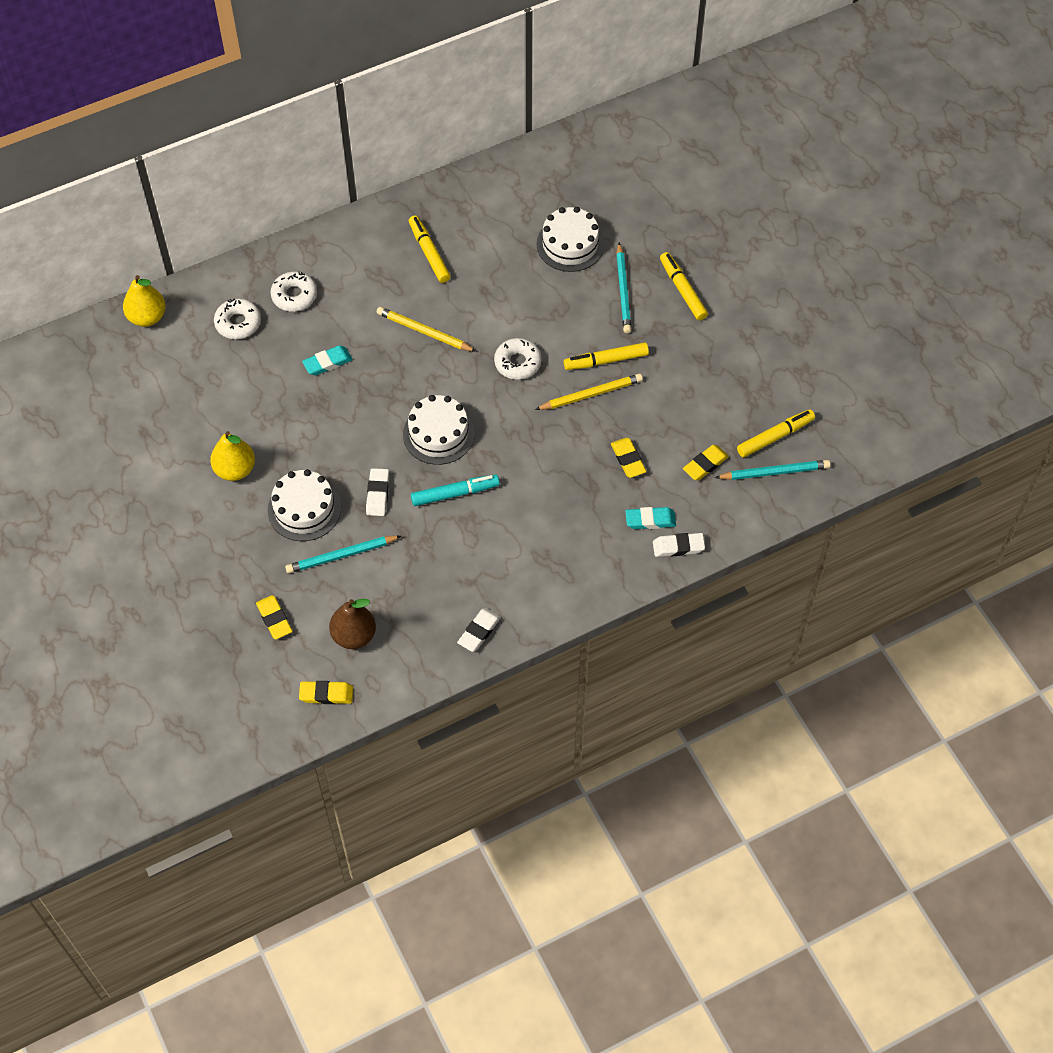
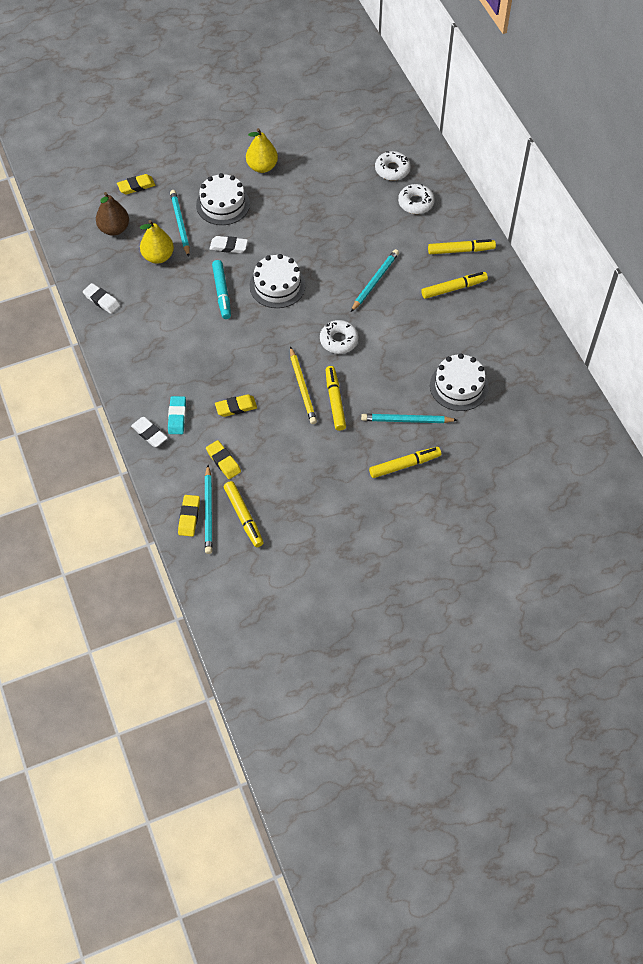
camera: 95 degrees right, 0 degrees up
(147, 317) = (401, 119): yellow pear -> yellow pear (158, 256)
(326, 694) = (72, 212): yellow eraser -> yellow eraser (189, 517)
(327, 363) = (350, 221): turquoise eraser -> none
(369, 247) = (461, 250): none -> yellow marker
(424, 332) = (375, 281): yellow pencil -> turquoise pencil
(678, 547) = (149, 433): white eraser -> white eraser turned 45 degrees counterclockwise

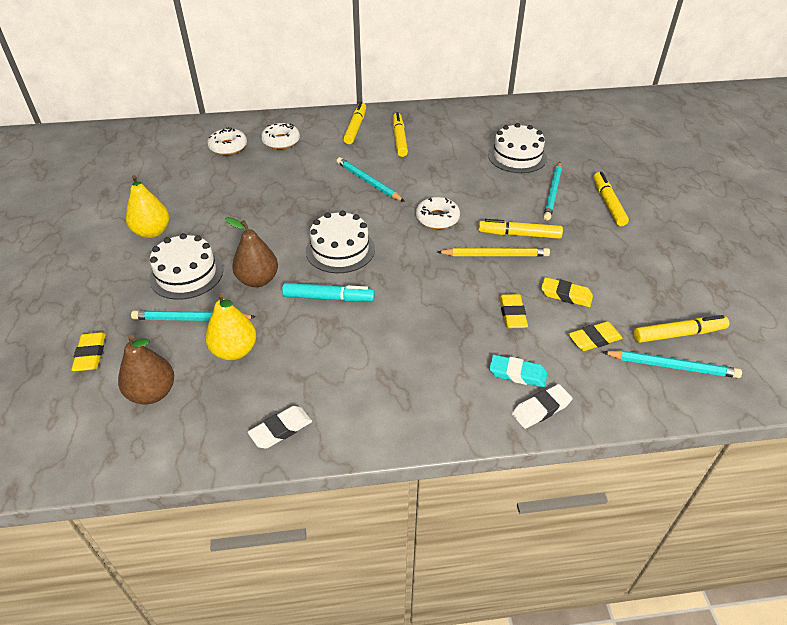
camera: 75 degrees left, 15 degrees down
(189, 517) = (682, 387): yellow eraser -> yellow eraser (566, 295)
(228, 246) = (258, 280): white eraser -> brown pear

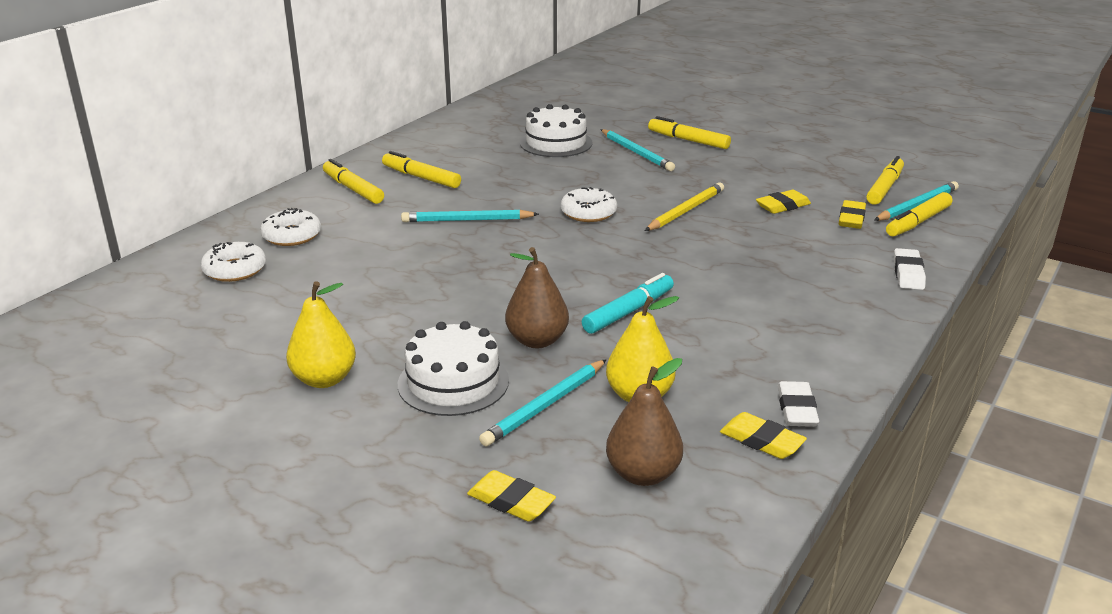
camera: 50 degrees left, 15 degrees down
(340, 250) = (559, 277): white cake -> none
(512, 314) = (777, 237): yellow eraser -> yellow eraser (761, 441)
(517, 374) = (855, 266): turquoise eraser -> none
(519, 235) = (673, 190): yellow marker -> yellow marker (918, 222)

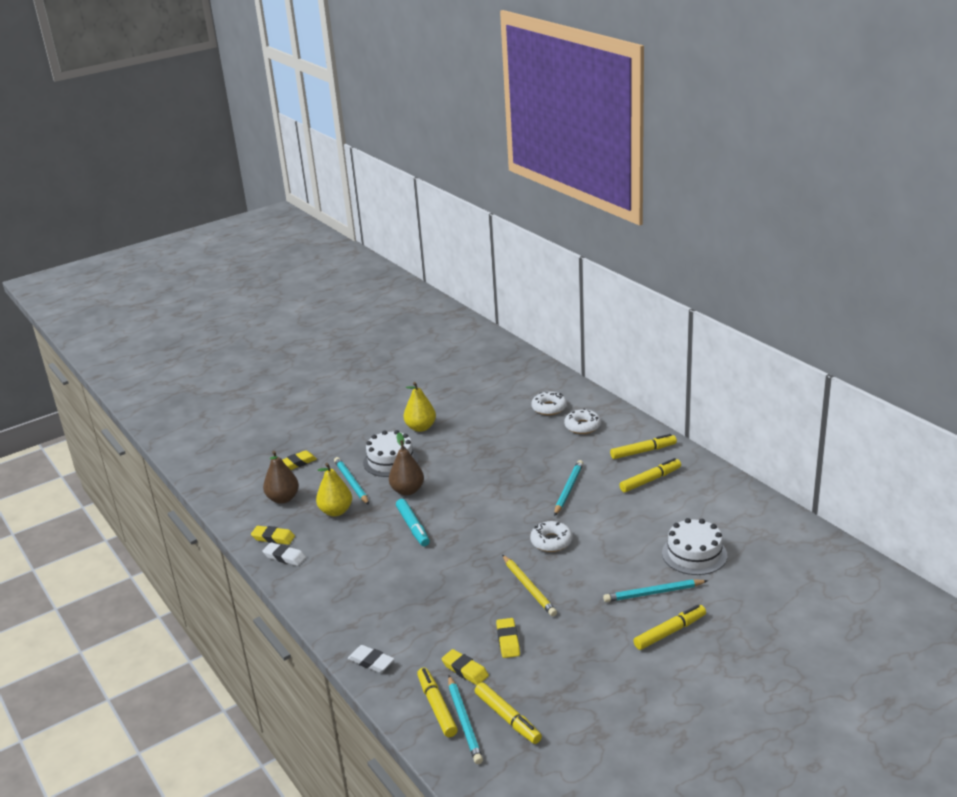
camera: 115 degrees right, 0 degrees up
(761, 441) = (273, 538): yellow eraser -> yellow eraser turned 45 degrees clockwise

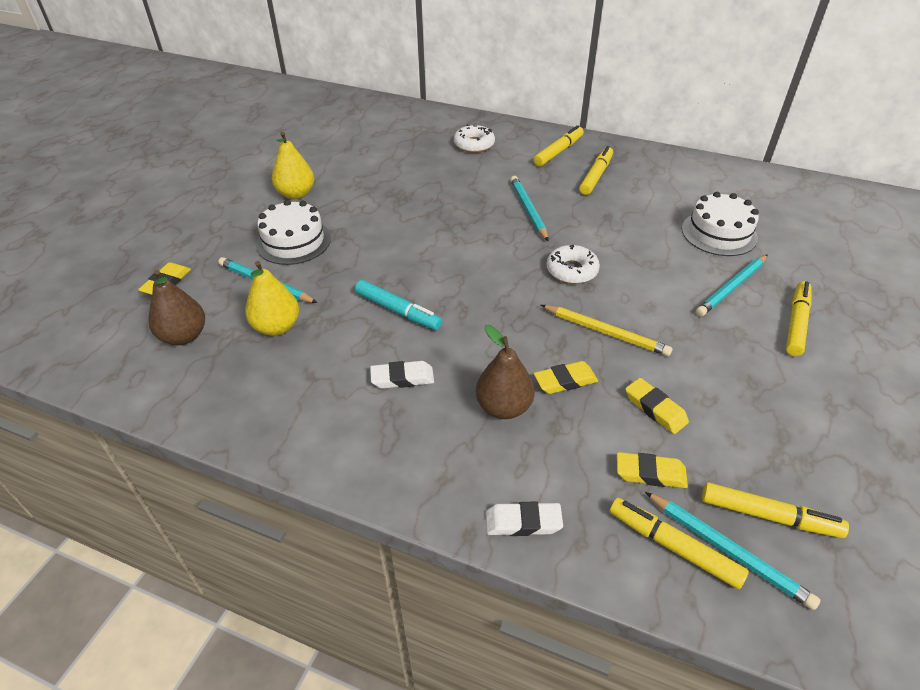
camera: 35 degrees left, 15 degrees up
(273, 538) = (215, 397): yellow eraser -> yellow eraser (565, 381)
(284, 557) = (256, 418): white eraser -> white eraser (402, 378)
(407, 490) = (348, 269): brown pear -> brown pear (503, 407)
(549, 408) = (421, 136): white donut -> none

